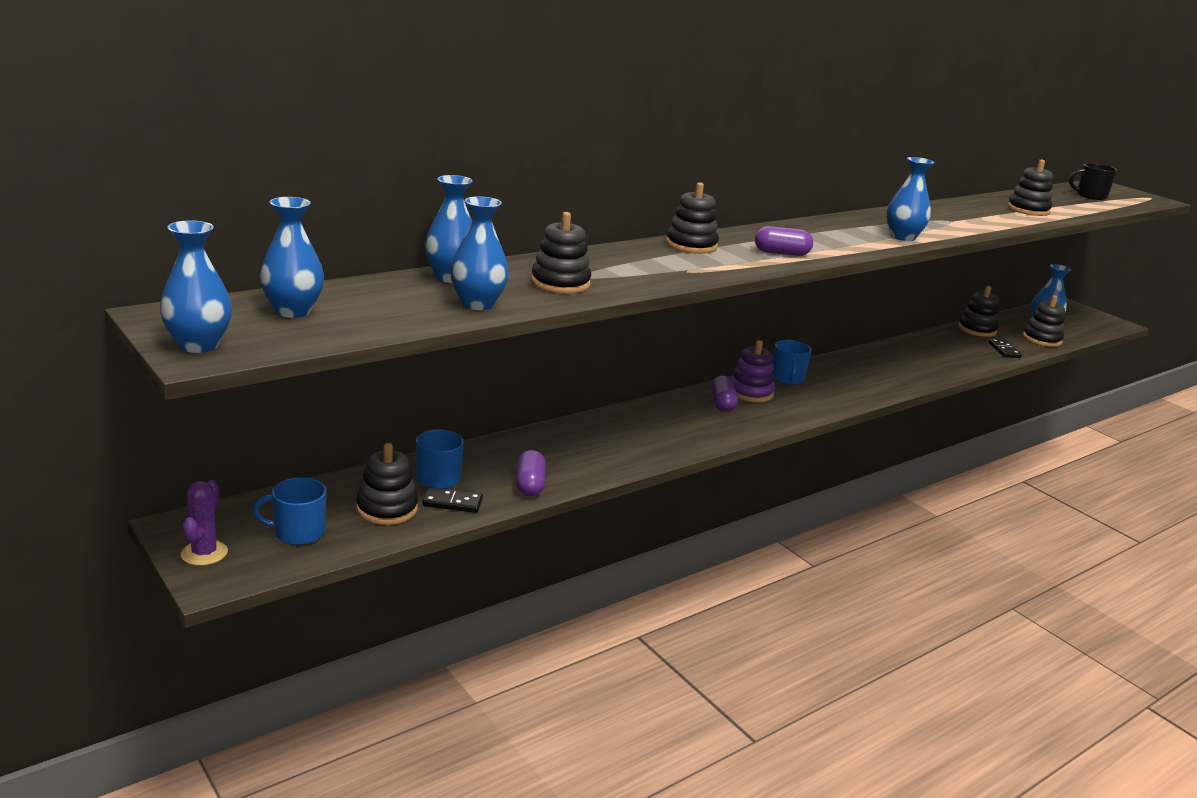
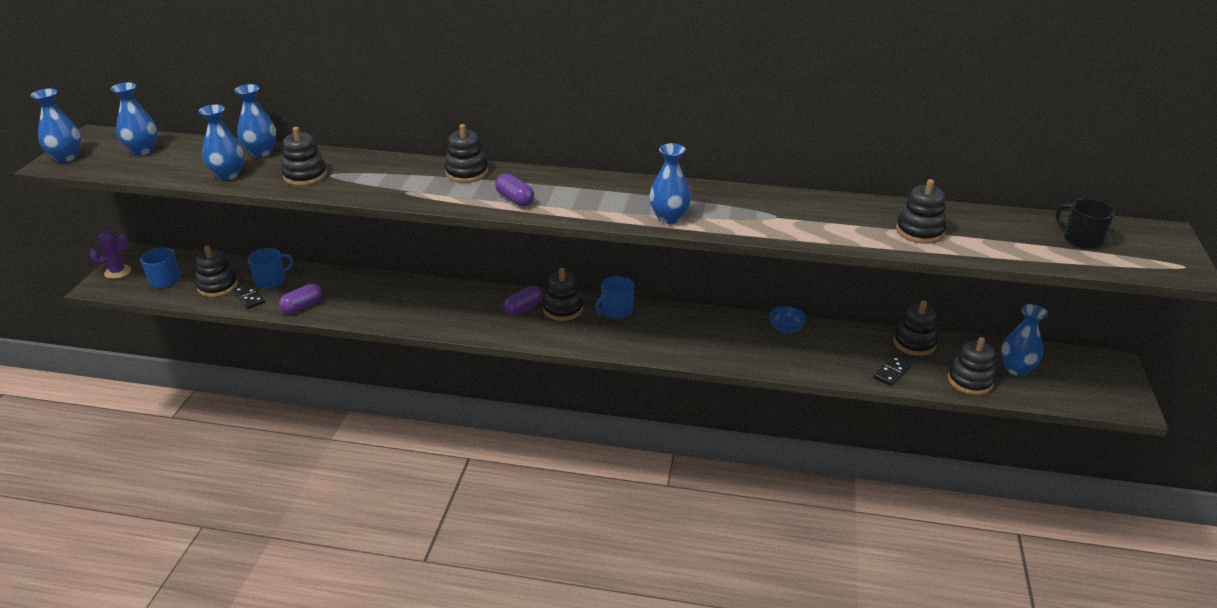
camera: 50 degrees right, 10 degrees up
(750, 392) = (563, 309): purple stacking toy -> black stacking toy
(903, 348) = (786, 328): none -> blue bowl

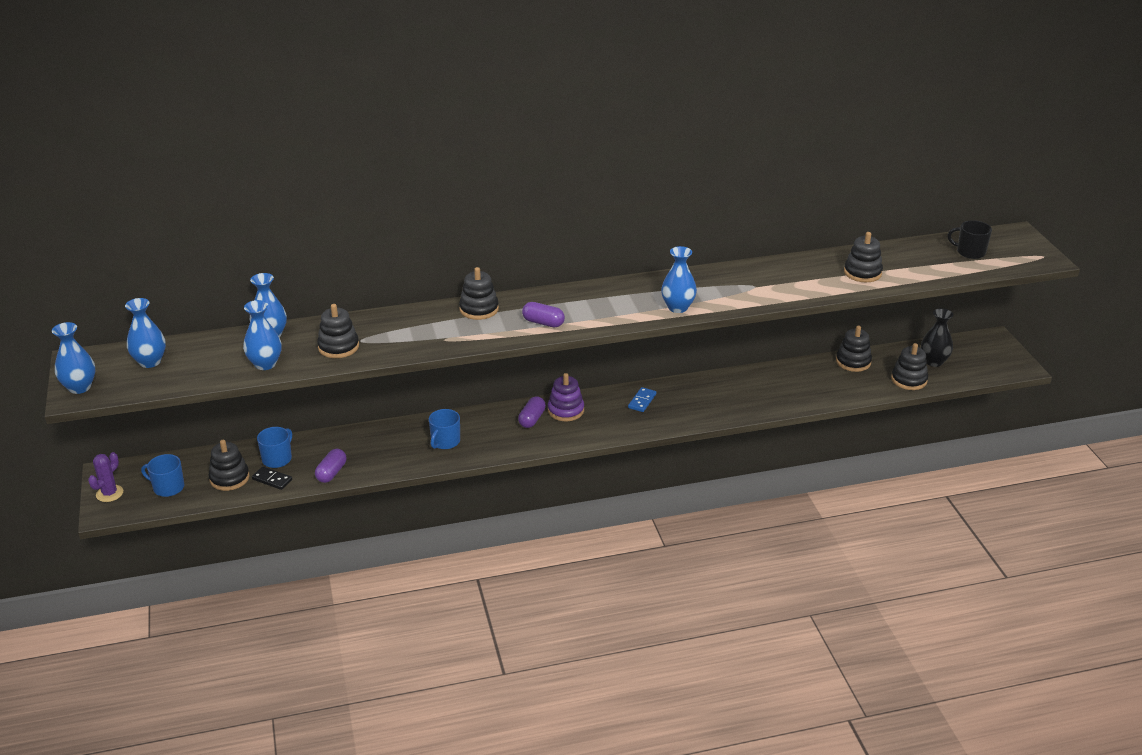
camera: 25 degrees left, 0 degrees up
(563, 309) = (565, 410): black stacking toy -> purple stacking toy
(616, 311) = (611, 399): blue mug -> blue mug (445, 441)
(646, 321) = (642, 401): none -> blue domino
(786, 328) = (753, 377): blue bowl -> none
(892, 372) = (852, 389): black domino -> none
(1016, 369) = (933, 361): blue vase -> black vase

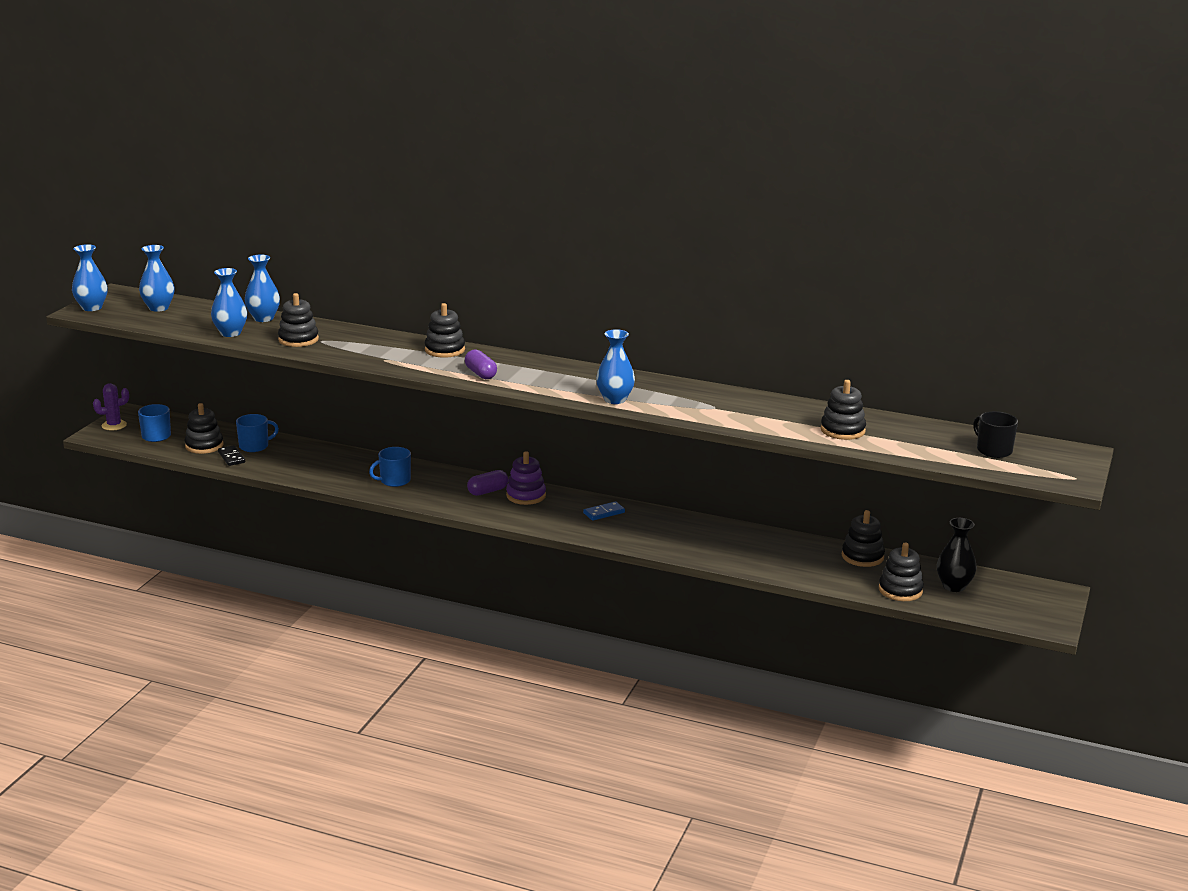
camera: 35 degrees right, 10 degrees down
(331, 473) = (279, 469): purple capsule -> none

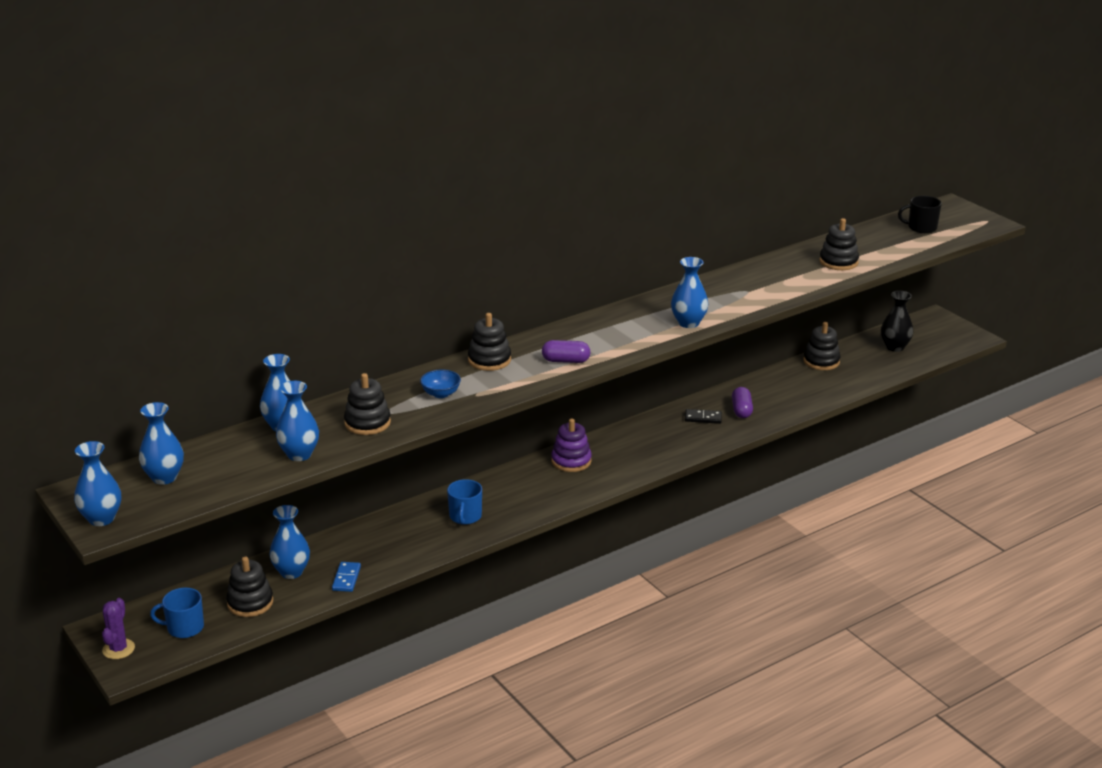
camera: 55 degrees left, 5 degrees up
(231, 457) = (300, 594): black domino -> black domino (703, 418)
(254, 446) = (291, 572): blue mug -> blue vase
(370, 349) = (441, 394): none -> blue bowl
(488, 491) = (542, 476): purple capsule -> purple capsule (741, 410)
(604, 513) = (642, 437): blue domino -> blue domino (346, 578)
(900, 590) = (883, 368): black stacking toy -> none

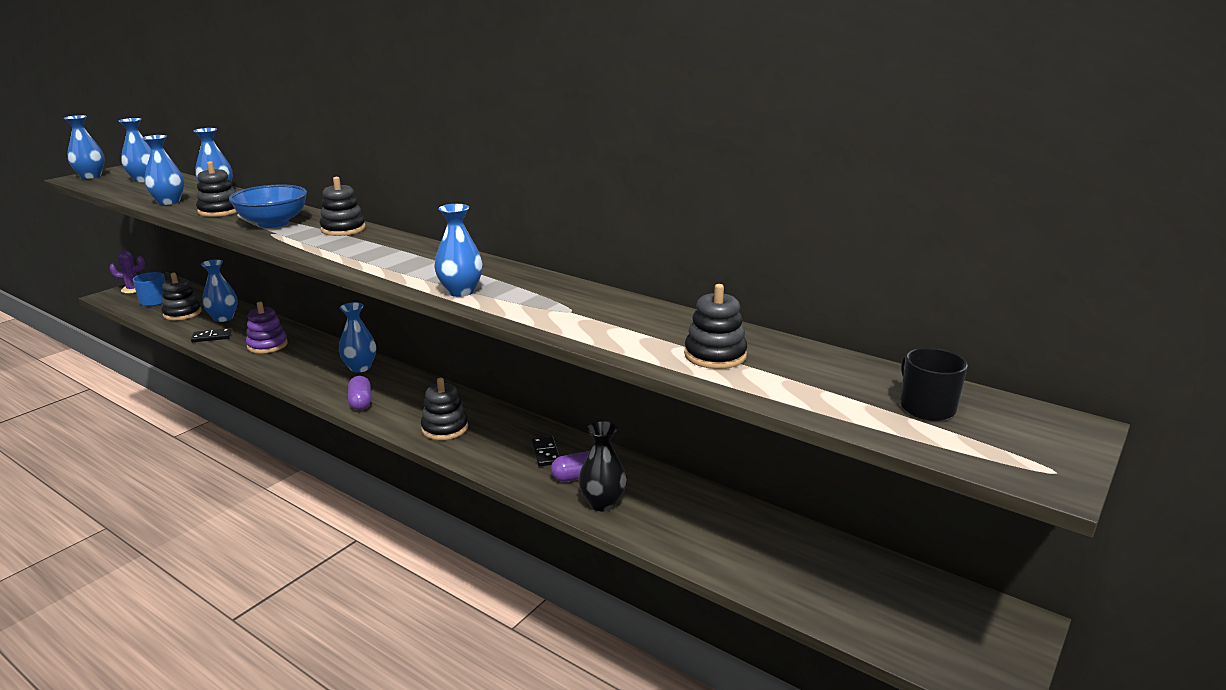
camera: 70 degrees right, 5 degrees down
(346, 578) = (212, 337): blue domino -> black domino
(441, 394) = (273, 223): blue bowl -> blue bowl, size x1.89
(465, 516) = (309, 364): blue mug -> none
(494, 488) = (360, 367): none -> blue vase
(565, 361) = (348, 253): purple capsule -> purple capsule (360, 402)
(571, 461) = (421, 394): purple stacking toy -> purple stacking toy (267, 345)
(821, 361) = (755, 521): black stacking toy -> black stacking toy (445, 428)
(894, 347) = (863, 587): black vase -> black vase (602, 503)

